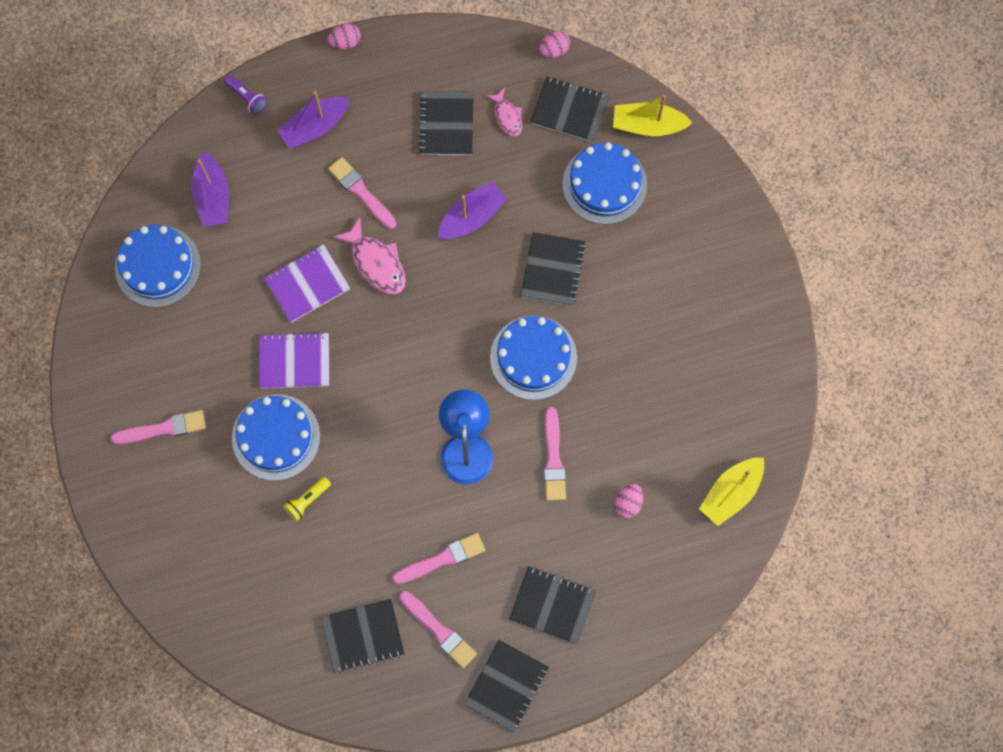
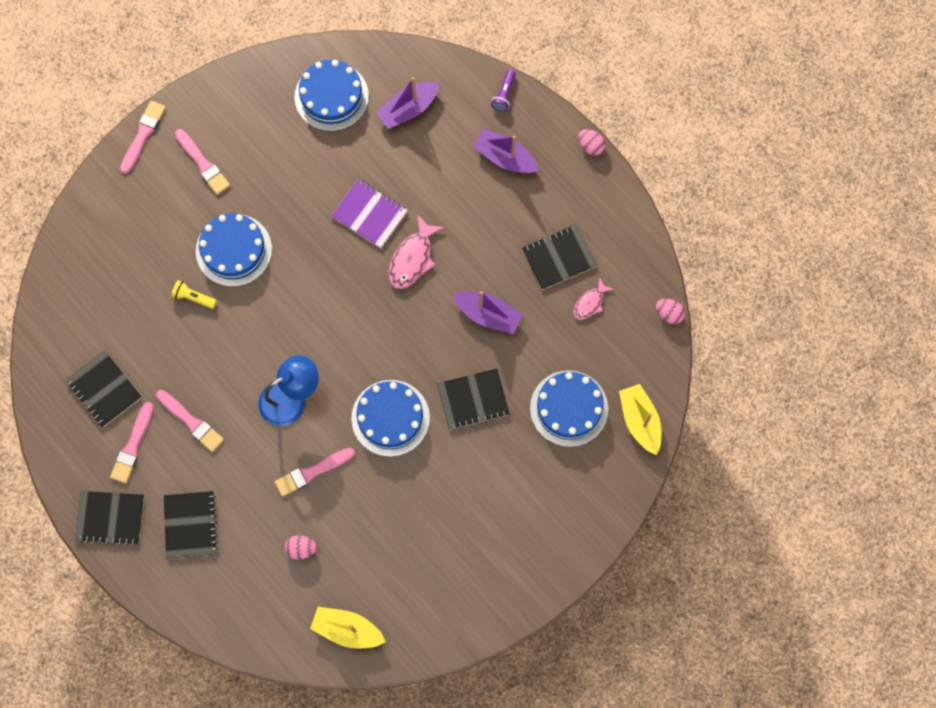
camera: 65 degrees right, 0 degrees up
(294, 361) = (301, 235): purple notebook -> none
(361, 192) = (467, 219): pink brush -> pink brush (143, 135)
(569, 110) = (621, 351): black notebook -> none

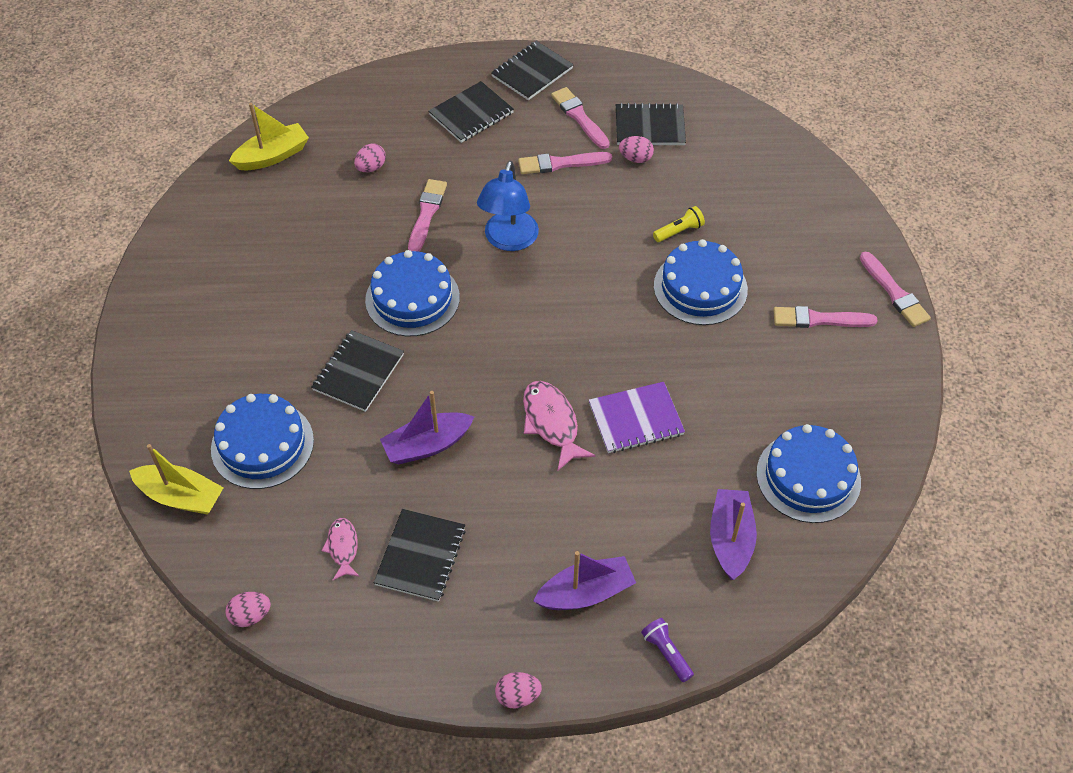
camera: 130 degrees right, 20 degrees down
(145, 375) = (635, 158): none -> pink egg
(191, 525) = (471, 114): black notebook -> black notebook turned 75 degrees counterclockwise

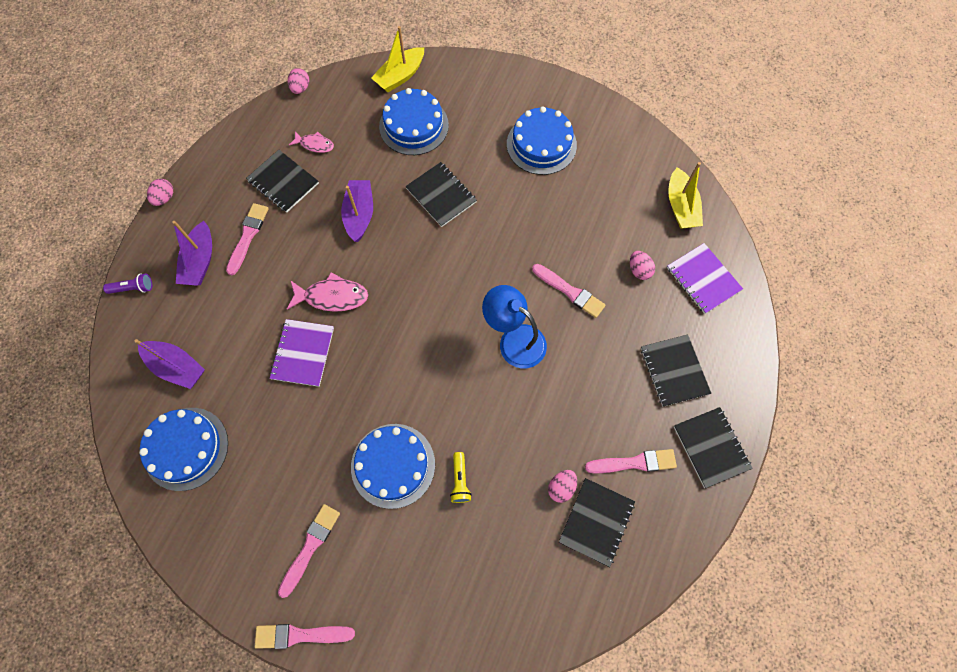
camera: 115 degrees right, 15 degrees up
(356, 118) = (703, 279): none -> purple notebook
(412, 298) = (489, 251): blue cake -> blue cake (541, 144)
(560, 163) = (582, 419): pink brush -> pink brush (248, 236)

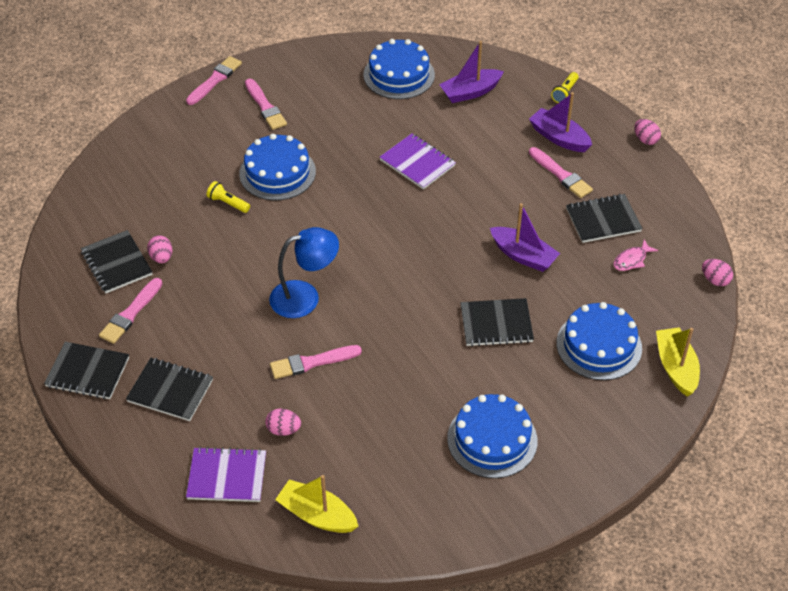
camera: 125 degrees right, 20 degrees down
(133, 288) = (565, 93): purple flashlight -> yellow flashlight
(332, 297) = (453, 201): pink fish -> none

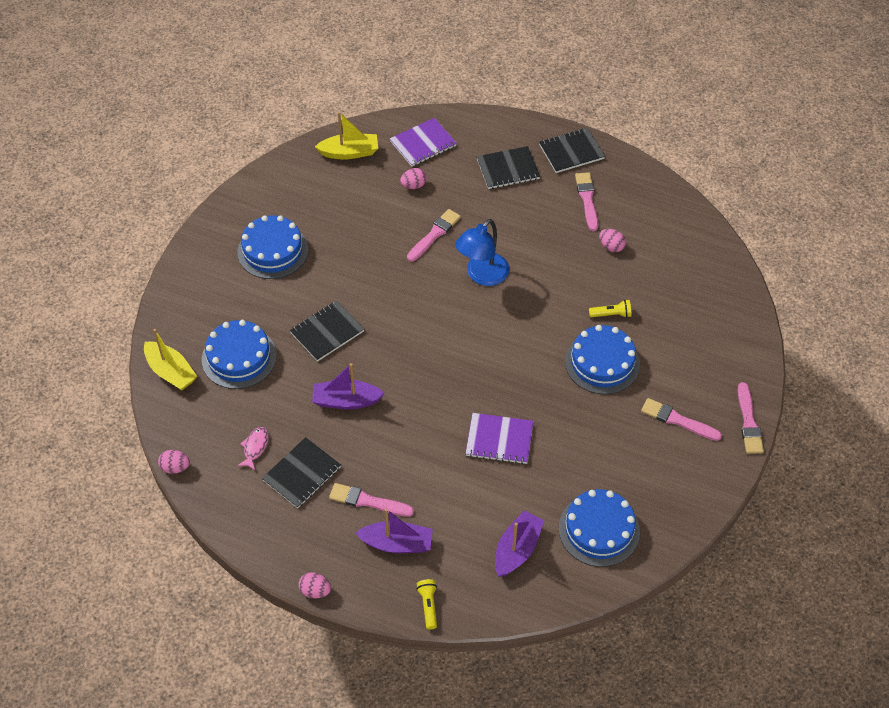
camera: 145 degrees right, 5 degrees up
(116, 263) = (636, 225): black notebook -> none

